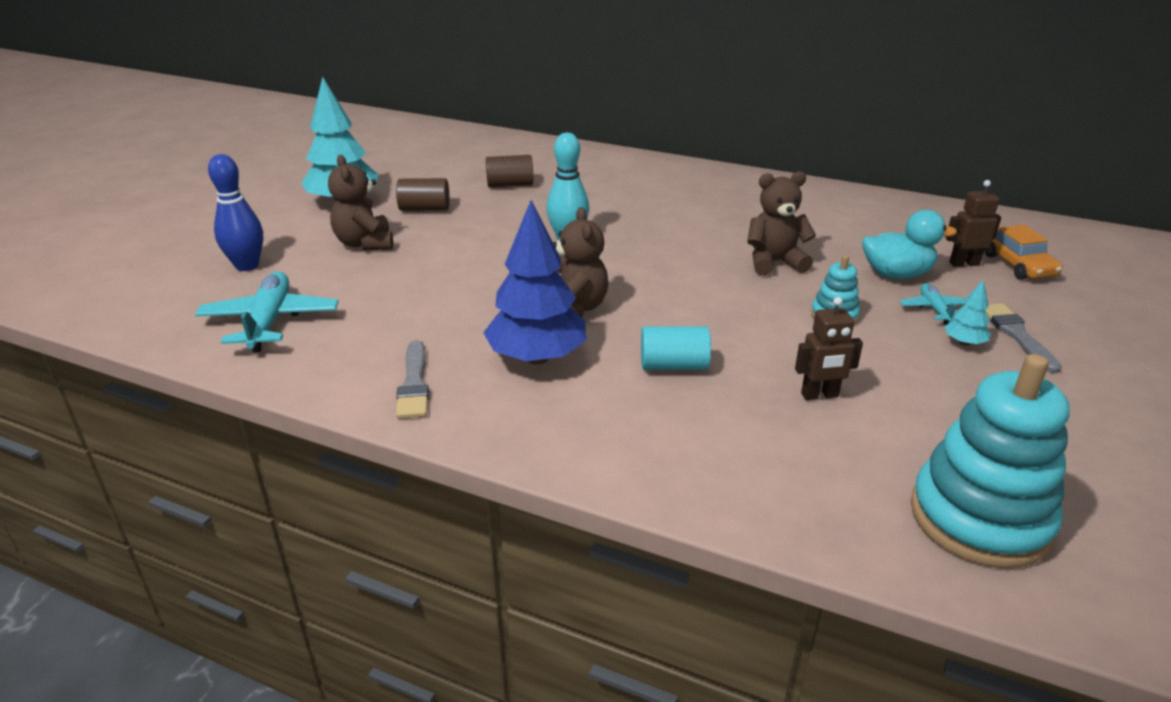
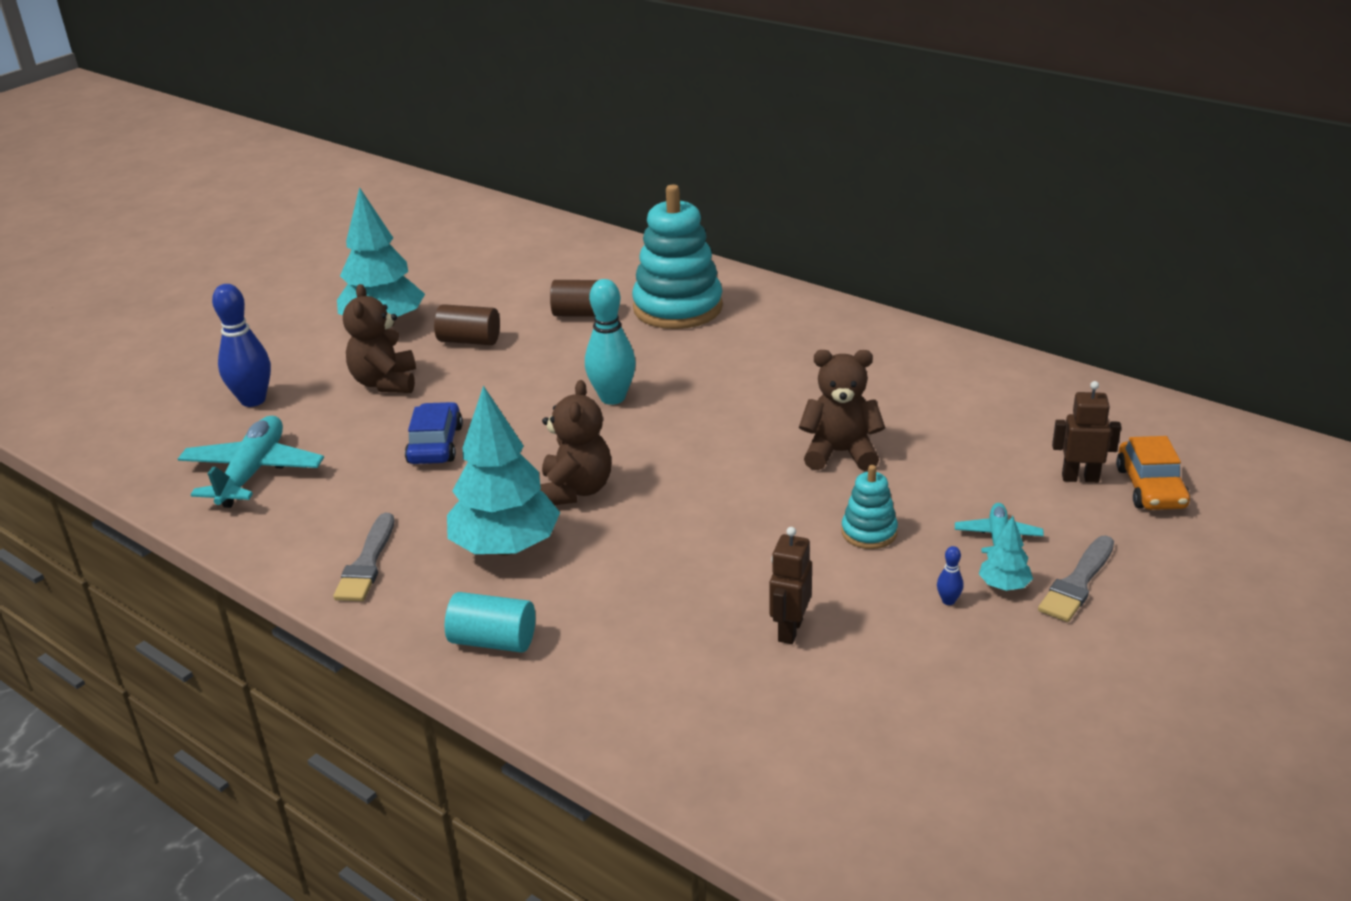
camera: 15 degrees right, 0 degrees up
(432, 285) = (435, 444): none -> blue car
(536, 357) = (505, 547): blue tree -> turquoise tree
(673, 365) = (648, 574): turquoise cylinder -> turquoise cylinder (493, 641)
(819, 395) = (789, 630): brown robot -> brown robot turned 105 degrees clockwise
(896, 274) = (982, 484): turquoise duck -> none
(930, 358) = (948, 601): none -> blue bowling pin
(979, 518) = (876, 793): turquoise stacking toy -> turquoise stacking toy (677, 308)
(1017, 335) = (1077, 583): grey brush -> grey brush turned 150 degrees counterclockwise

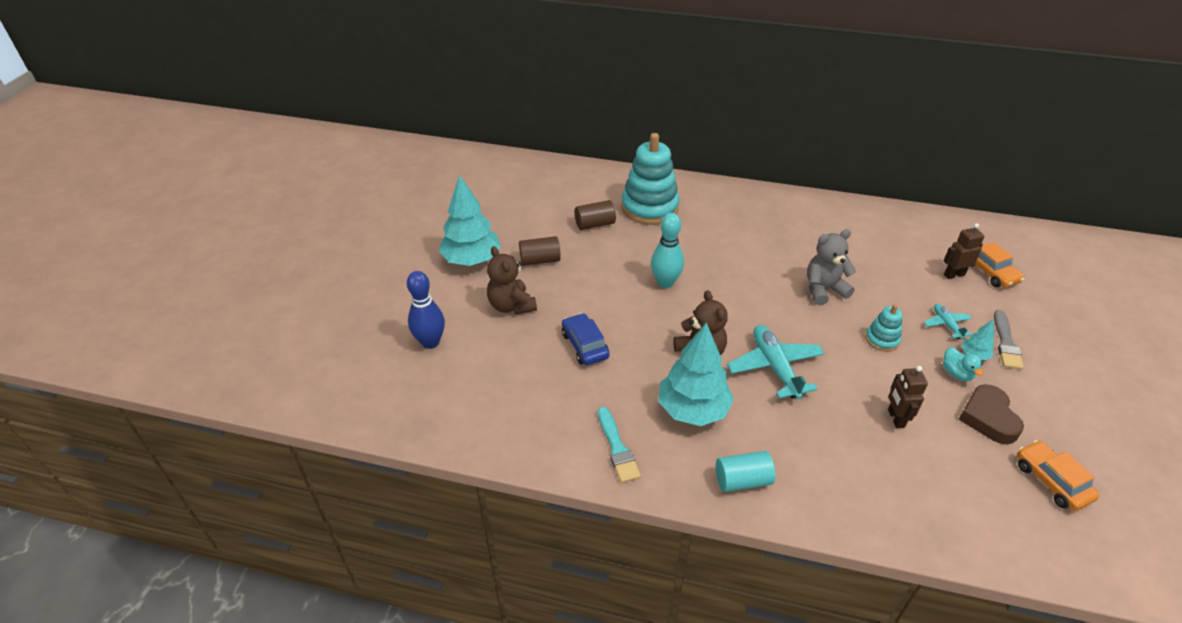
camera: 25 degrees left, 10 degrees up
(252, 472) = (480, 400): turquoise plane -> turquoise plane (775, 367)
(367, 563) = (617, 448): grey brush -> turquoise brush
(840, 453) = (824, 290): brown teddy bear -> grey teddy bear
(942, 668) = (988, 418): none -> brown heart
(948, 601) = (956, 373): blue bowling pin -> turquoise duck
(964, 772) = (1051, 481): none -> orange car

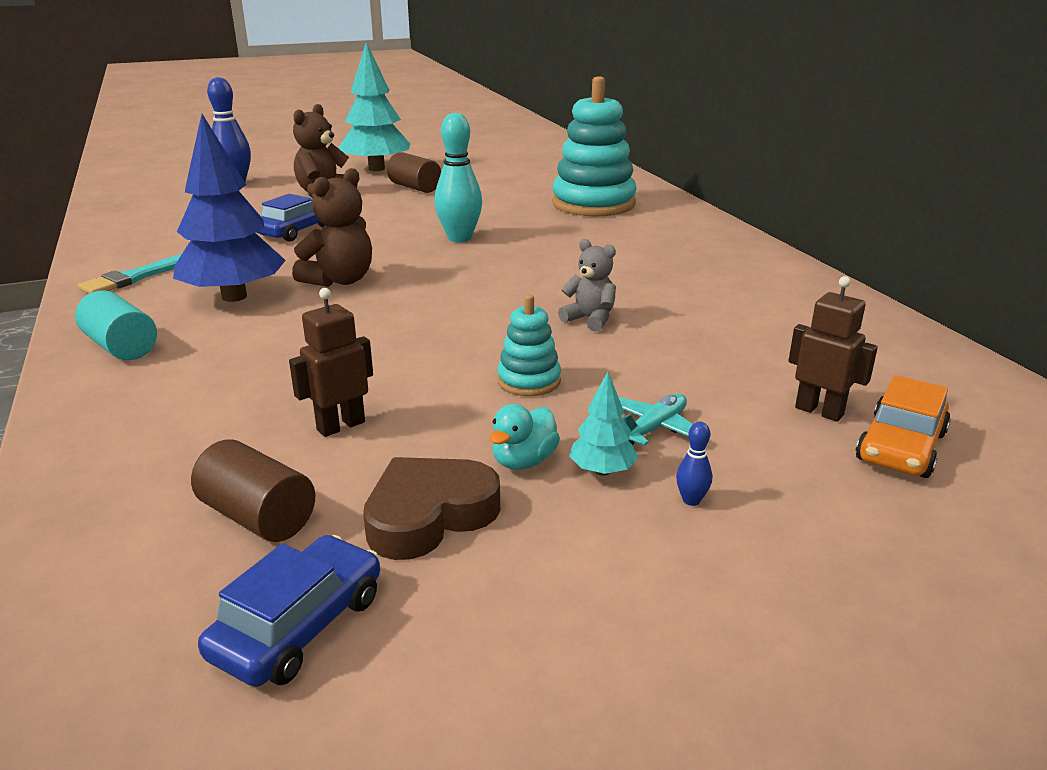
camera: 55 degrees right, 15 degrees down
(595, 224) = (515, 192): brown cylinder -> brown cylinder (258, 517)
(693, 410) = (234, 296): turquoise tree -> blue tree
(775, 367) = (367, 323): turquoise plane -> none
(824, 290) = (590, 319): grey teddy bear -> grey teddy bear, size x0.65
(1006, 343) = (691, 500): grey brush -> blue bowling pin
(1051, 481) = (298, 626): orange car -> blue car

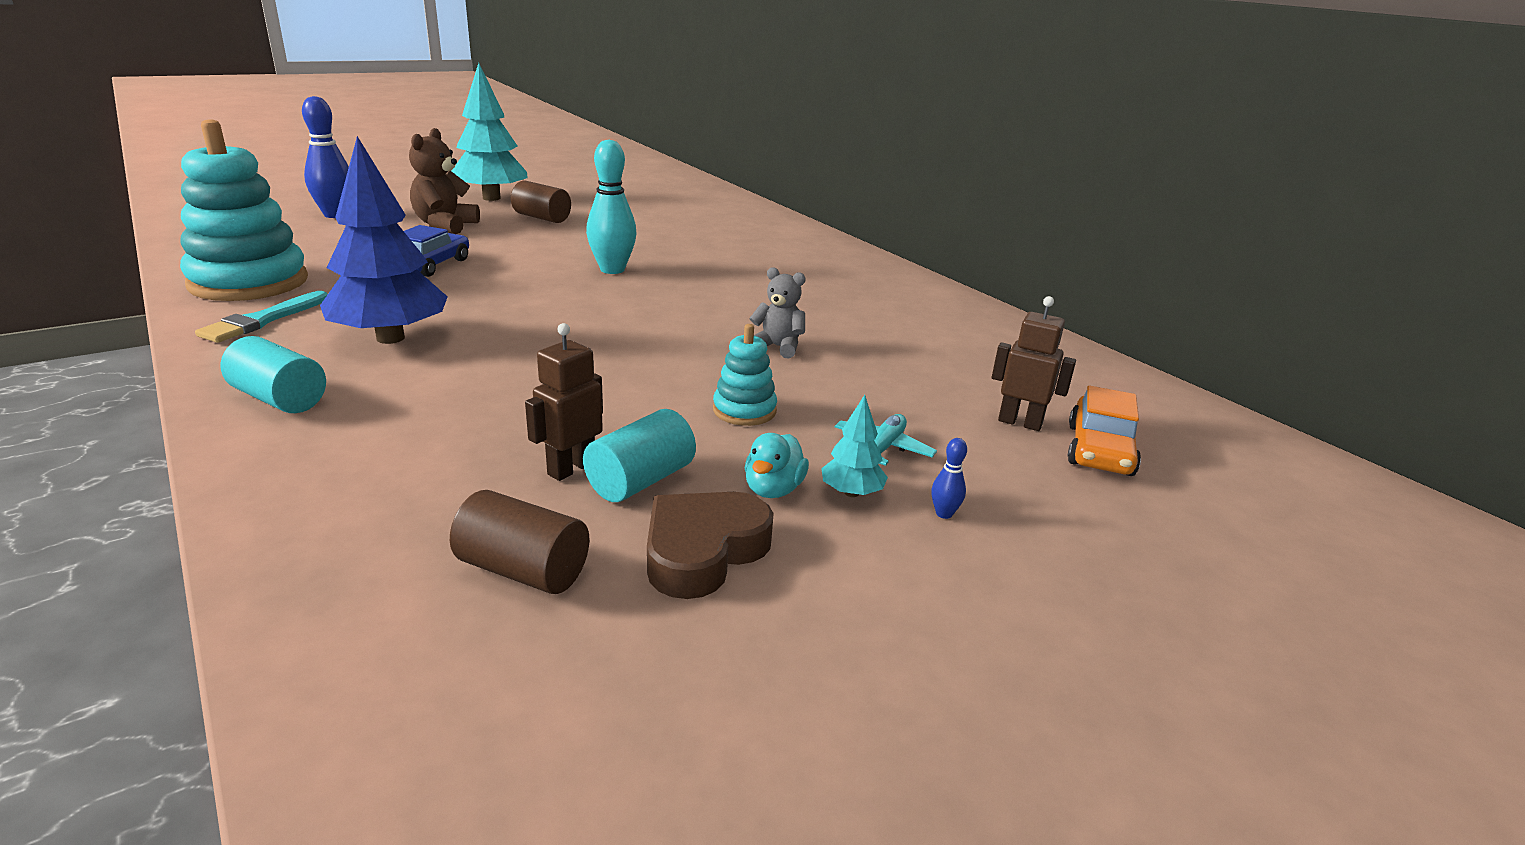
camera: 15 degrees left, 0 degrees up
(298, 626) = (617, 677): blue car -> none
(340, 280) = (503, 316): brown teddy bear -> none
(399, 442) = (640, 481): none -> turquoise cylinder
(593, 204) = (733, 233): turquoise stacking toy -> turquoise stacking toy (249, 282)

